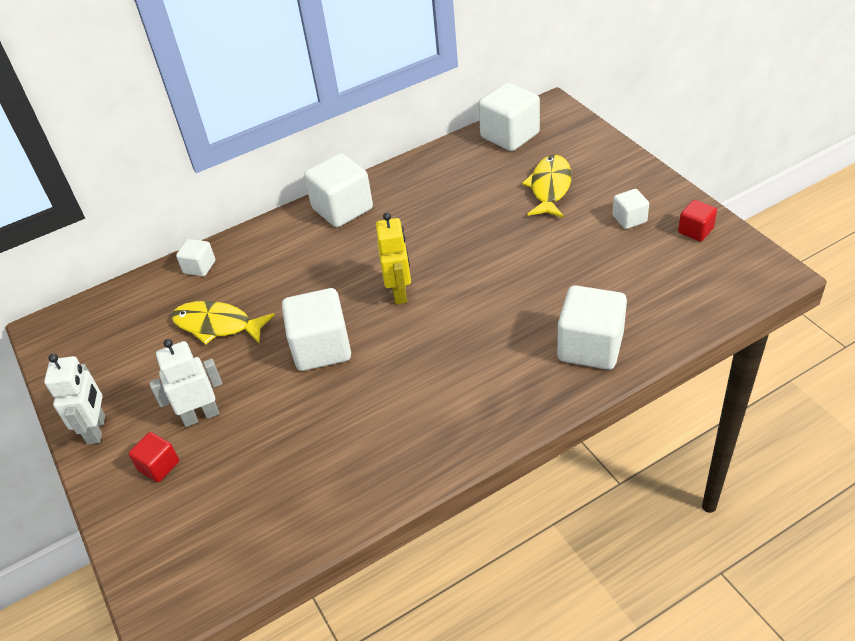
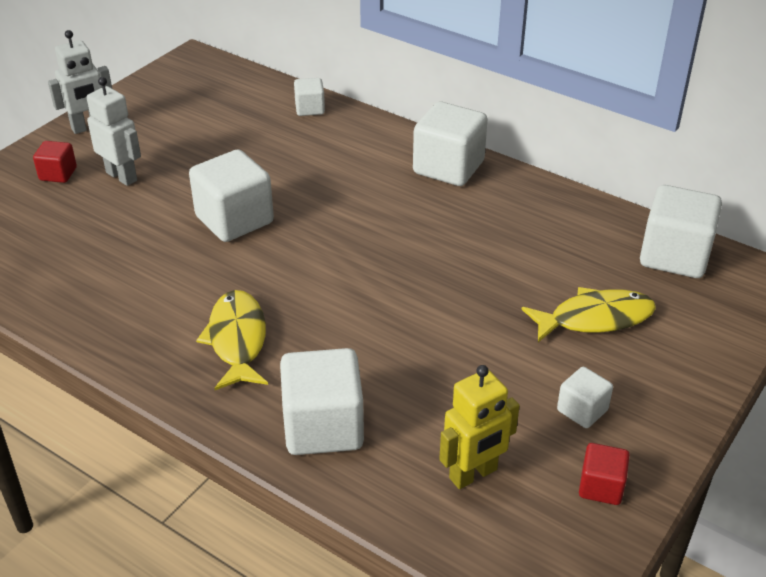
camera: 60 degrees right, 5 degrees down
(217, 325) = (237, 146): yellow fish -> yellow fish (237, 340)
(399, 292) = (339, 248): yellow robot -> yellow robot (473, 474)

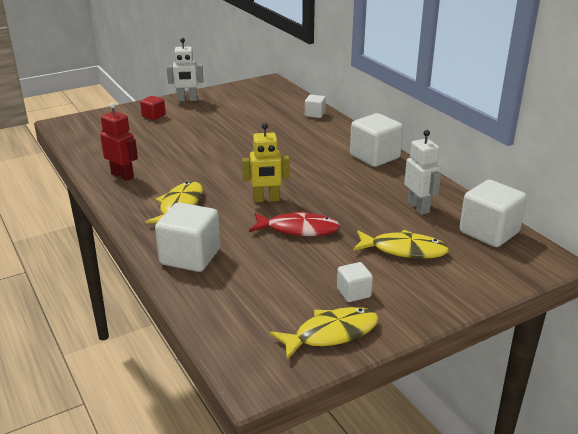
camera: 25 degrees right, 10 degrees down
(101, 308) = (122, 176): none -> red robot
(122, 176) = (185, 123): white robot -> white robot (418, 207)
(234, 220) = (227, 154): white cube -> none
(437, 328) = (298, 229): none -> red fish
(473, 474) = (256, 304): yellow robot -> yellow robot (266, 199)
(601, 487) = (331, 334): red cube -> yellow fish

